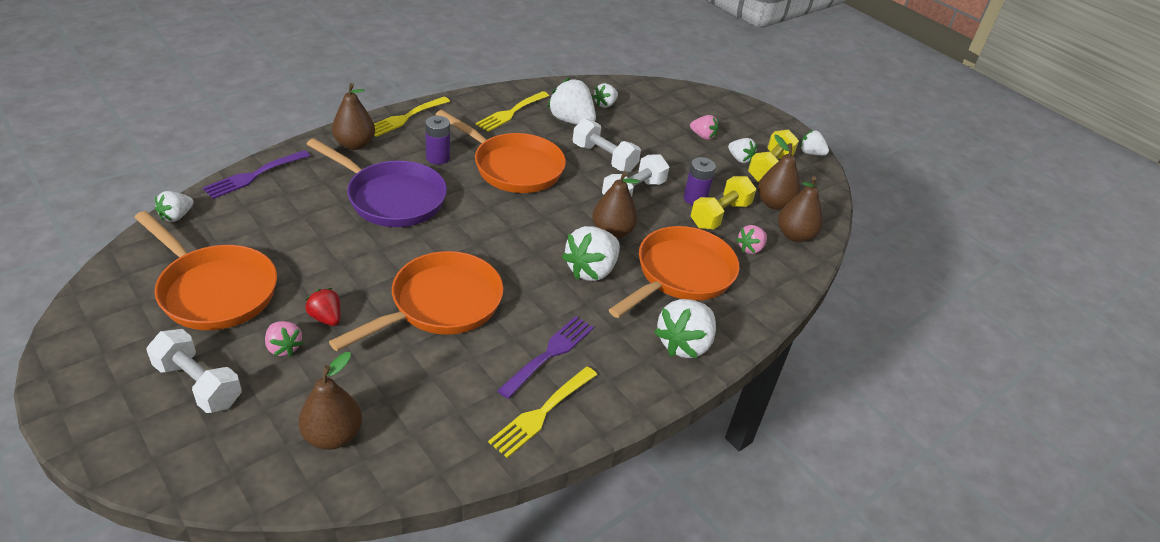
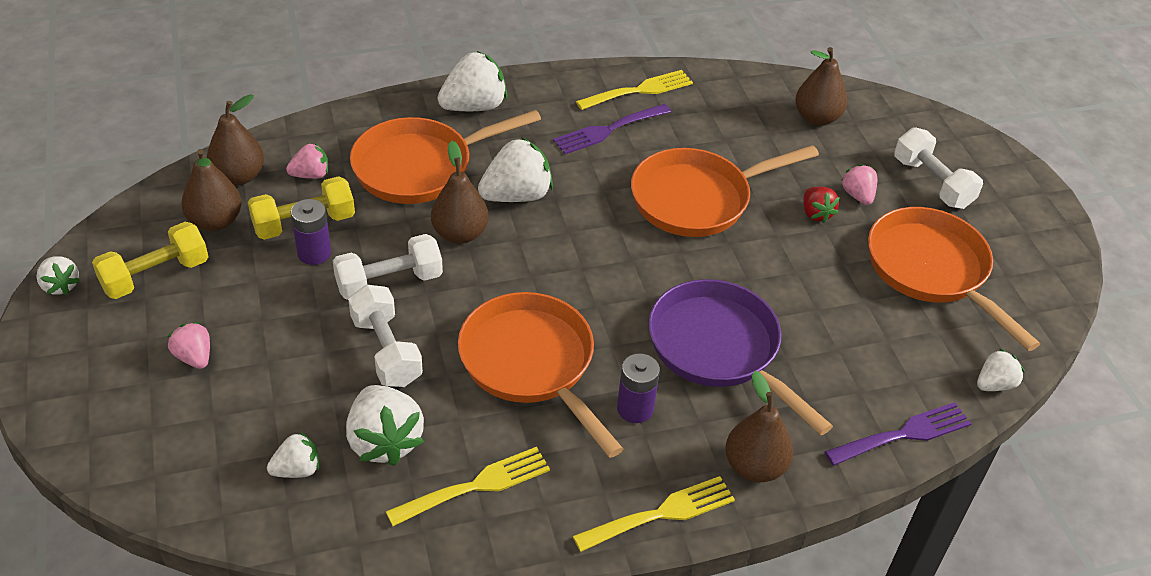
camera: 155 degrees left, 5 degrees up
(740, 159) = (183, 300): white strawberry -> none

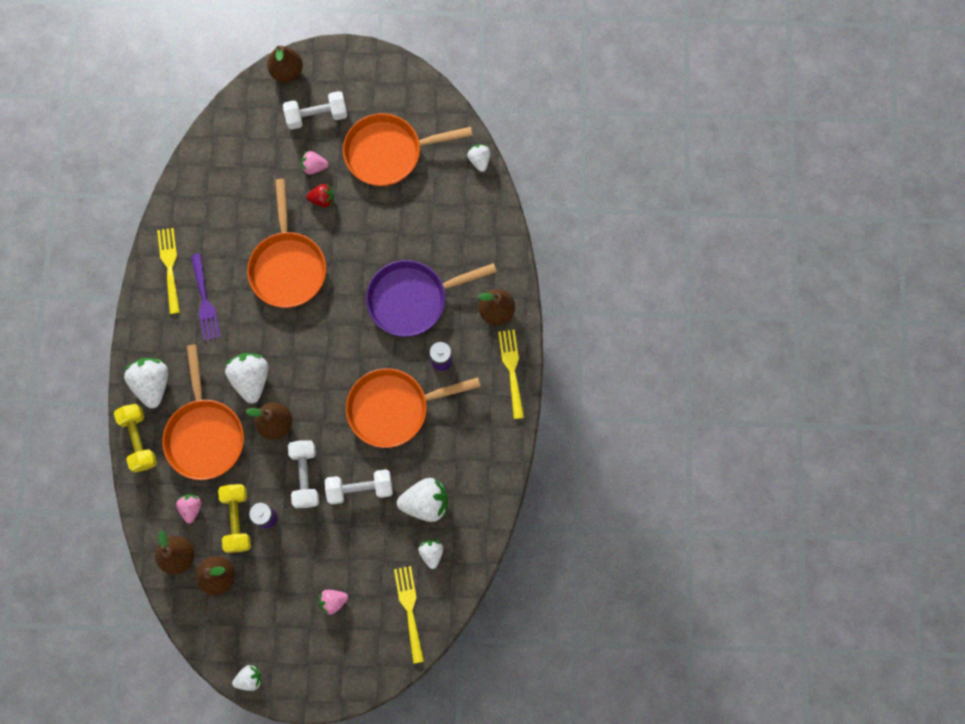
camera: 70 degrees left, 30 degrees up
(155, 275) = (257, 619): yellow dumbbell -> yellow dumbbell (139, 440)
(476, 486) = (468, 460): yellow fork -> yellow fork (409, 609)
(817, 118) = (234, 160): brown pear -> brown pear (287, 71)
(903, 434) = (498, 225): purple fork -> none

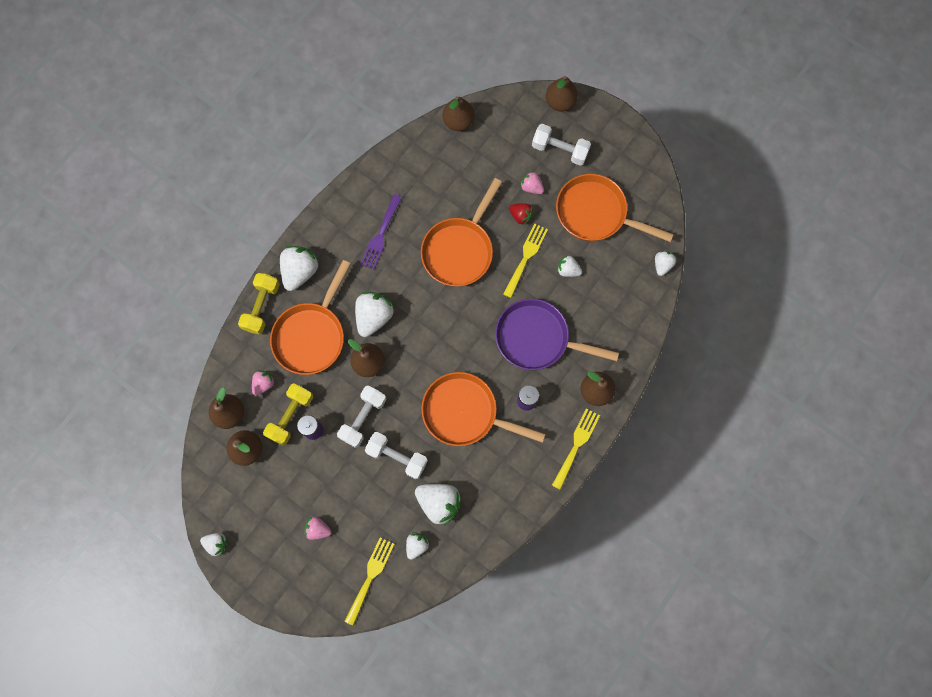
camera: 35 degrees right, 0 degrees up
(169, 266) = (373, 192): yellow fork -> yellow fork (526, 257)
(204, 149) = (458, 121): none -> brown pear
(398, 220) = (568, 270): none -> white strawberry

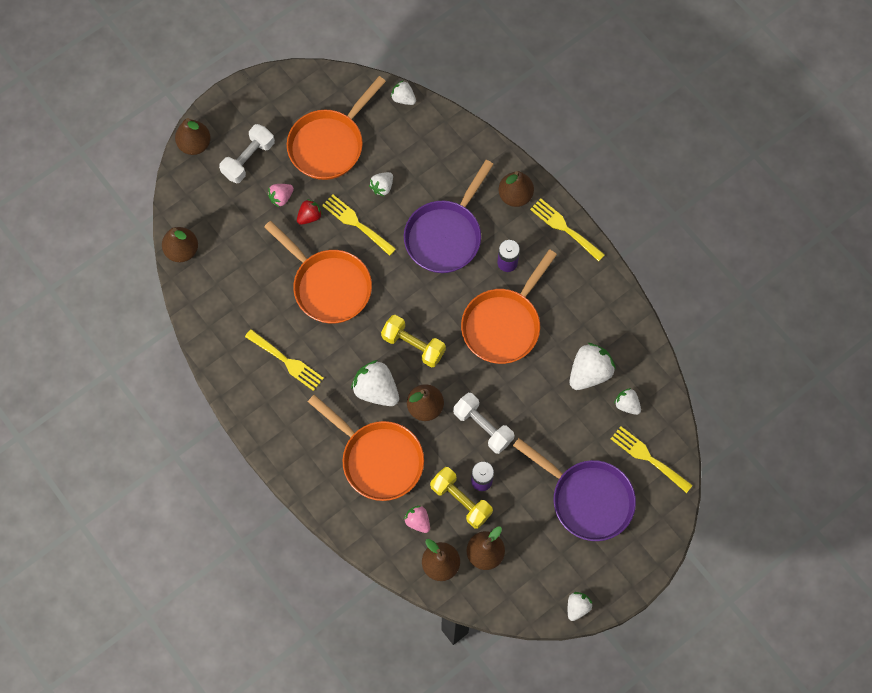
camera: 75 degrees left, 5 degrees down
(261, 307) = (330, 505): yellow dumbbell -> yellow dumbbell (413, 345)
(300, 271) = (302, 455): white strawberry -> none
(318, 529) = (587, 499): pink strawberry -> purple pan
(381, 235) = (287, 361): purple fork -> yellow fork
(397, 457) = (532, 402): white dumbbell -> none

